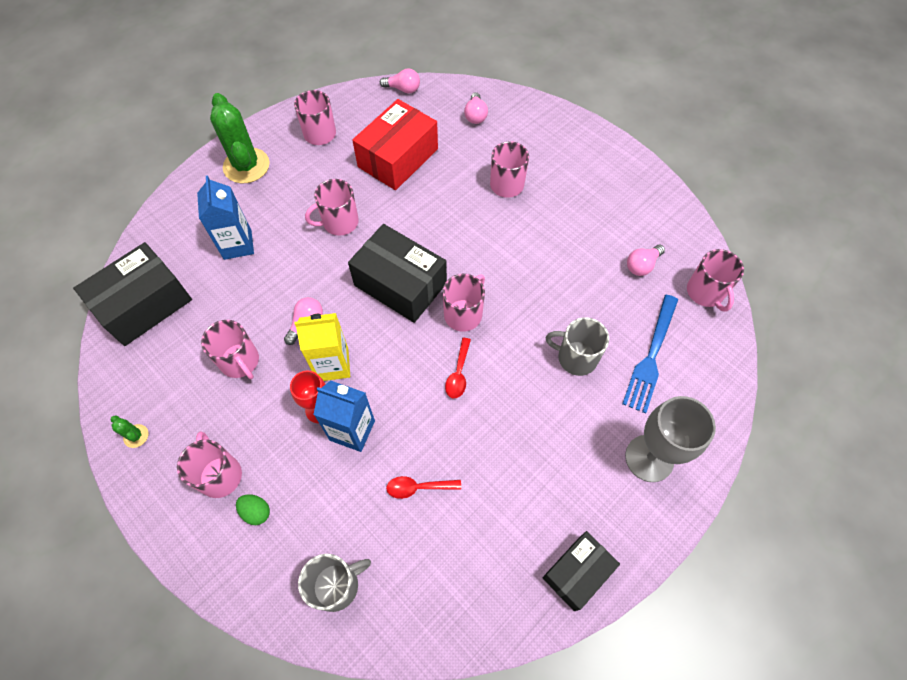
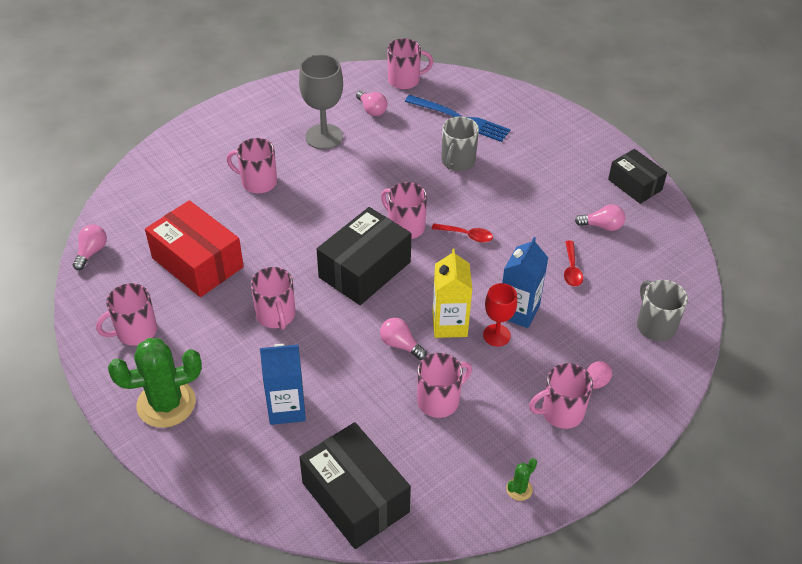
camera: 85 degrees left, 15 degrees down
(256, 512) = (596, 382): green egg -> pink egg
(475, 115) = (156, 196): pink light bulb -> pink light bulb (602, 226)
(649, 458) = (547, 135): grey goblet -> grey goblet (324, 137)

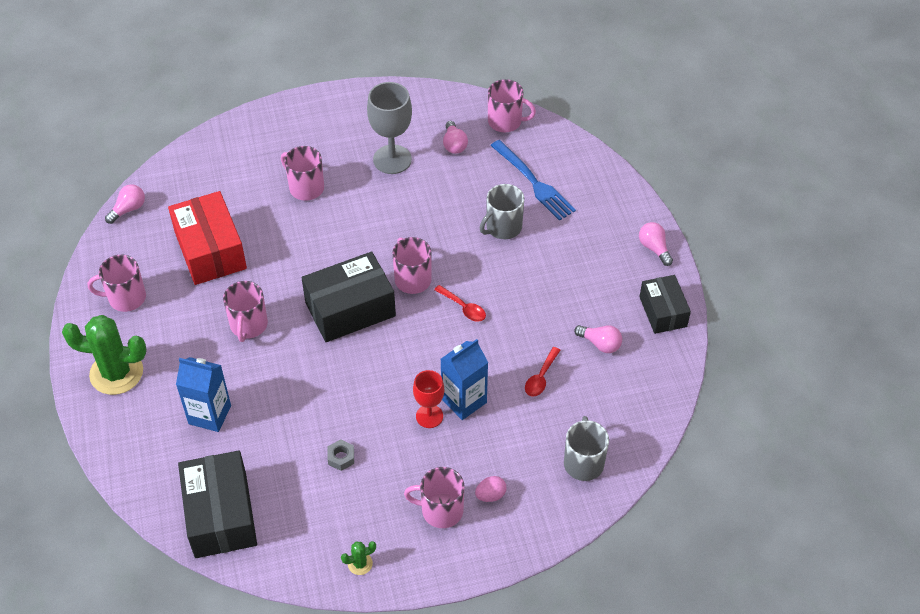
camera: 25 degrees right, 5 degrees up
(400, 345) = (338, 393): pink light bulb -> pink light bulb (654, 248)
(439, 400) = (341, 457): pink mug -> grey nut
(449, 324) = (393, 390): yellow carton -> none

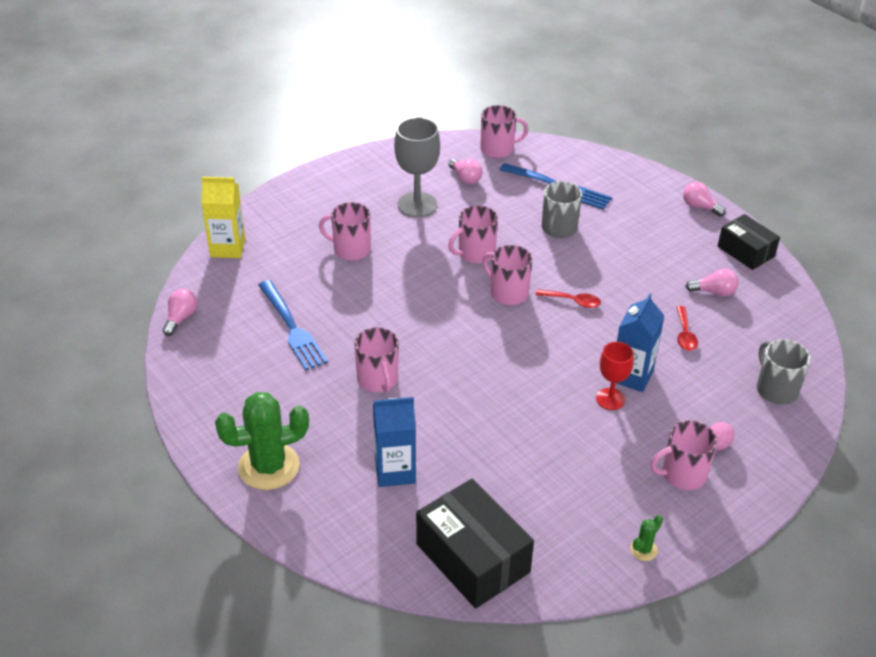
camera: 25 degrees left, 10 degrees down
(126, 298) = (232, 396): pink mug -> pink mug (475, 253)
(205, 151) = (228, 248): none -> yellow carton
(210, 250) = (292, 328): red box -> blue fork
(341, 457) = (554, 463): grey nut -> none
(350, 309) = (468, 335): black box -> none

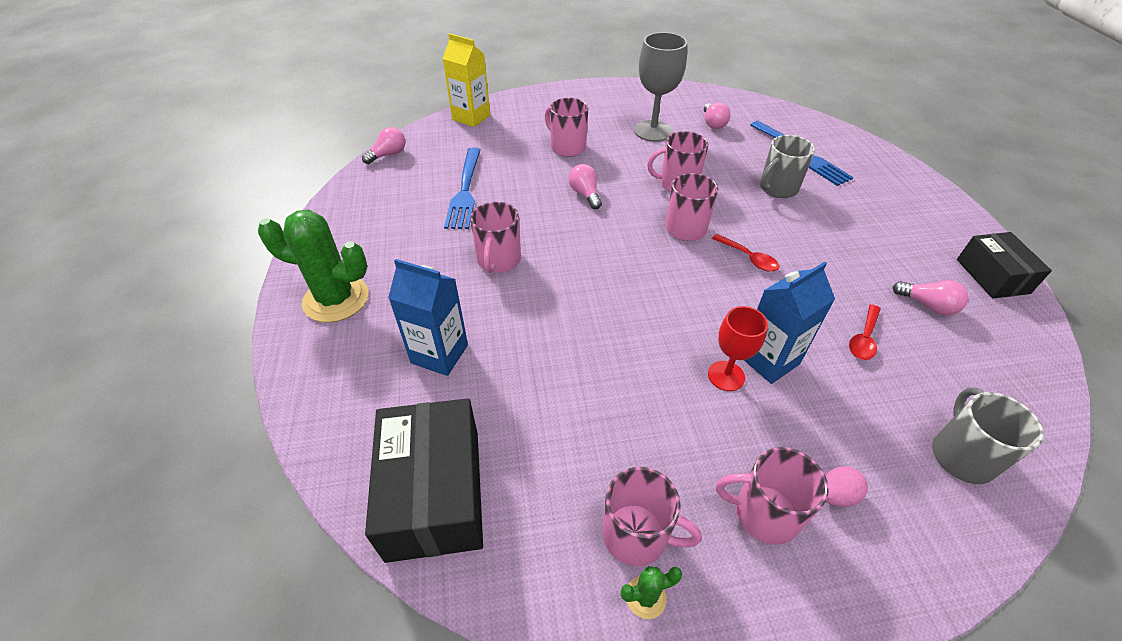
camera: 30 degrees right, 5 degrees up
(498, 149) = (760, 110): pink mug -> pink mug (636, 535)
(700, 207) = (953, 215): pink light bulb -> pink light bulb (585, 194)

